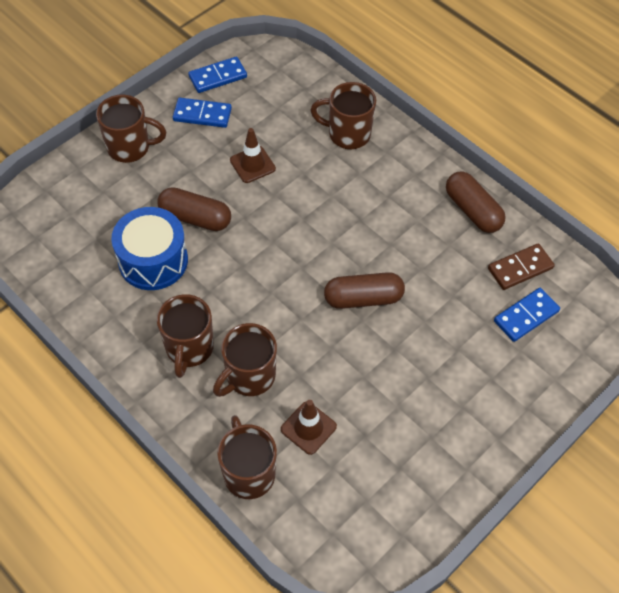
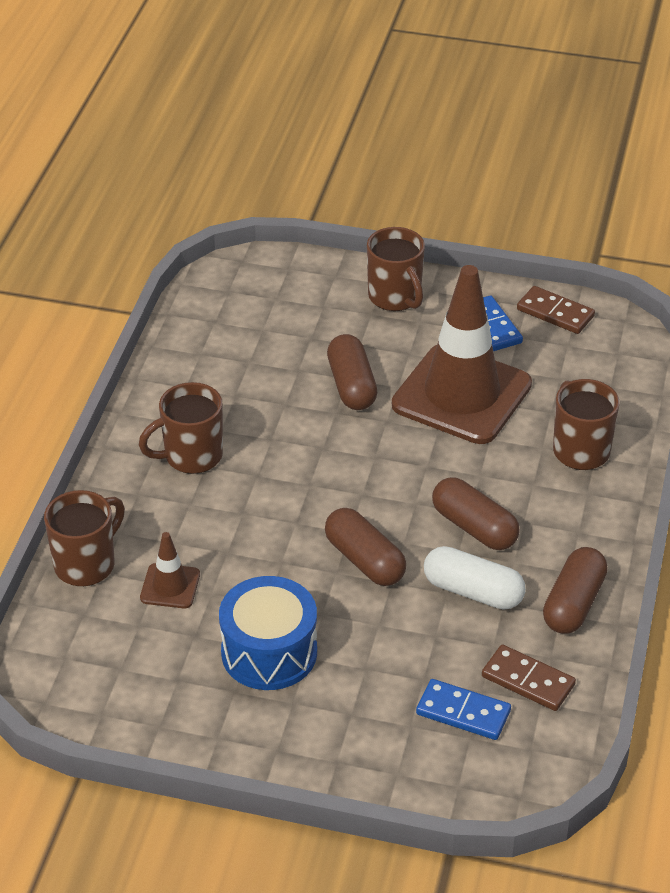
camera: 60 degrees right, 15 degrees down
(153, 260) = (272, 381): blue drum -> blue drum (269, 652)
(218, 77) = (555, 313): blue domino -> brown domino
(249, 376) = (194, 514): brown mug -> none
(252, 164) = (461, 395): brown traffic cone -> brown traffic cone, size x2.34
(375, 224) = (474, 527): none -> brown capsule
(429, 255) = (473, 591): none -> white capsule

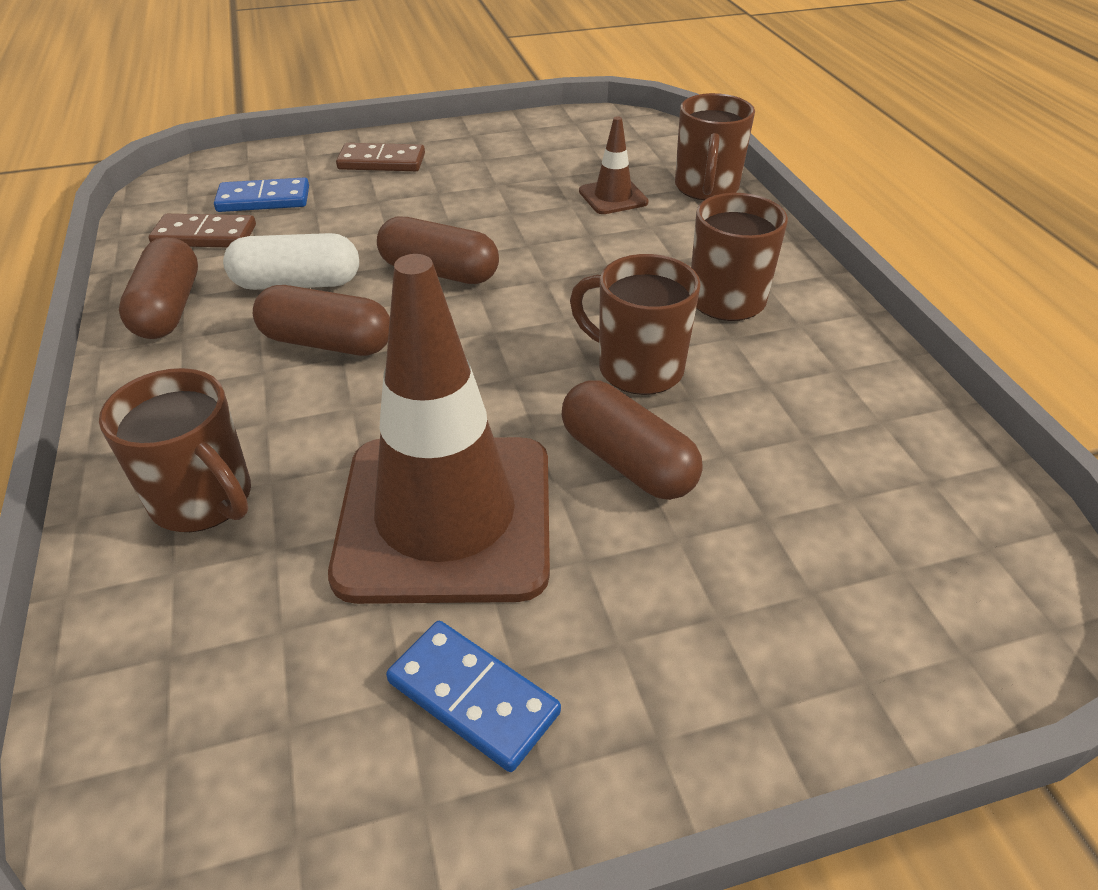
camera: 150 degrees right, 0 degrees up
(269, 652) = (476, 185): blue drum -> none
(395, 297) = (709, 681): brown mug -> brown mug (637, 368)
(555, 313) = (346, 815): brown domino -> brown domino (381, 162)

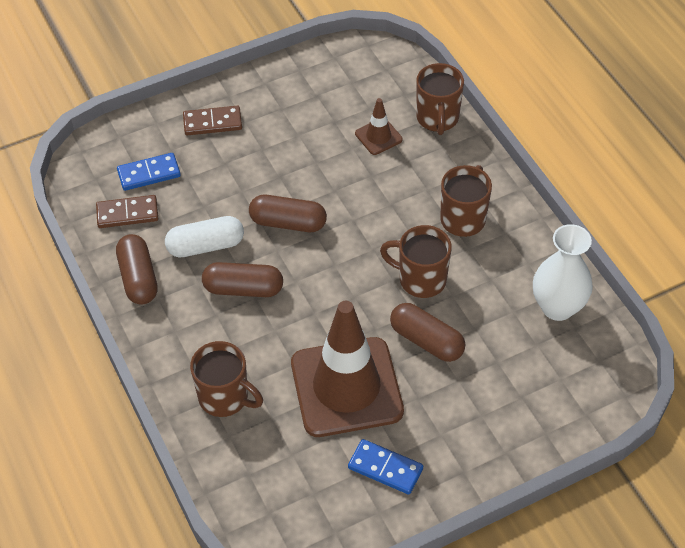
camera: 10 degrees left, 10 degrees up
(894, 442) = (557, 307): none -> white vase

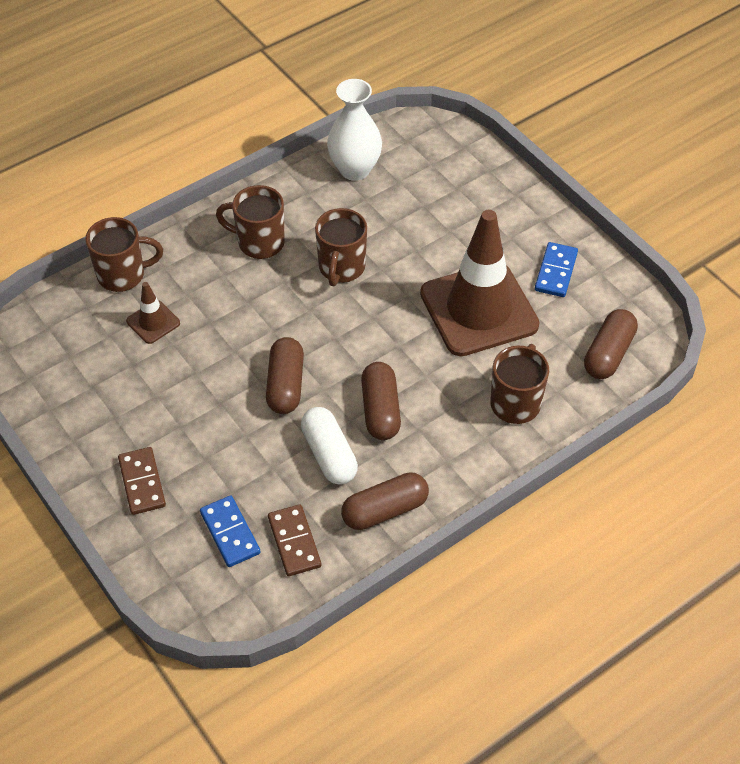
camera: 100 degrees left, 0 degrees up
(426, 341) = (412, 256): brown capsule -> brown capsule (608, 353)

